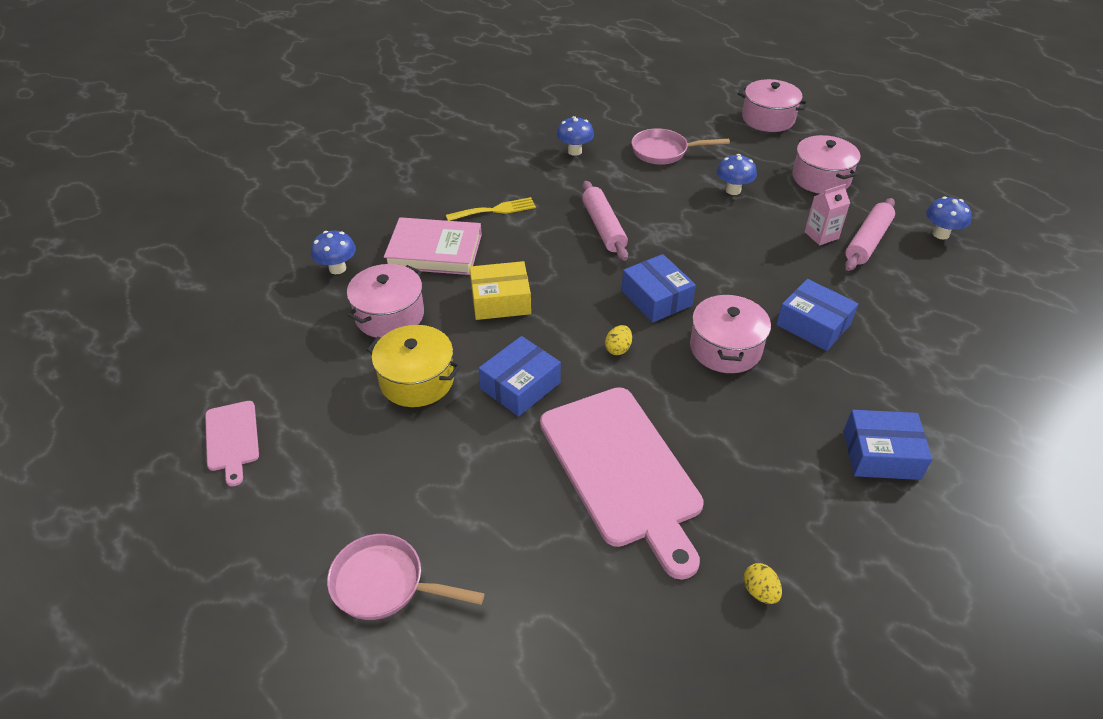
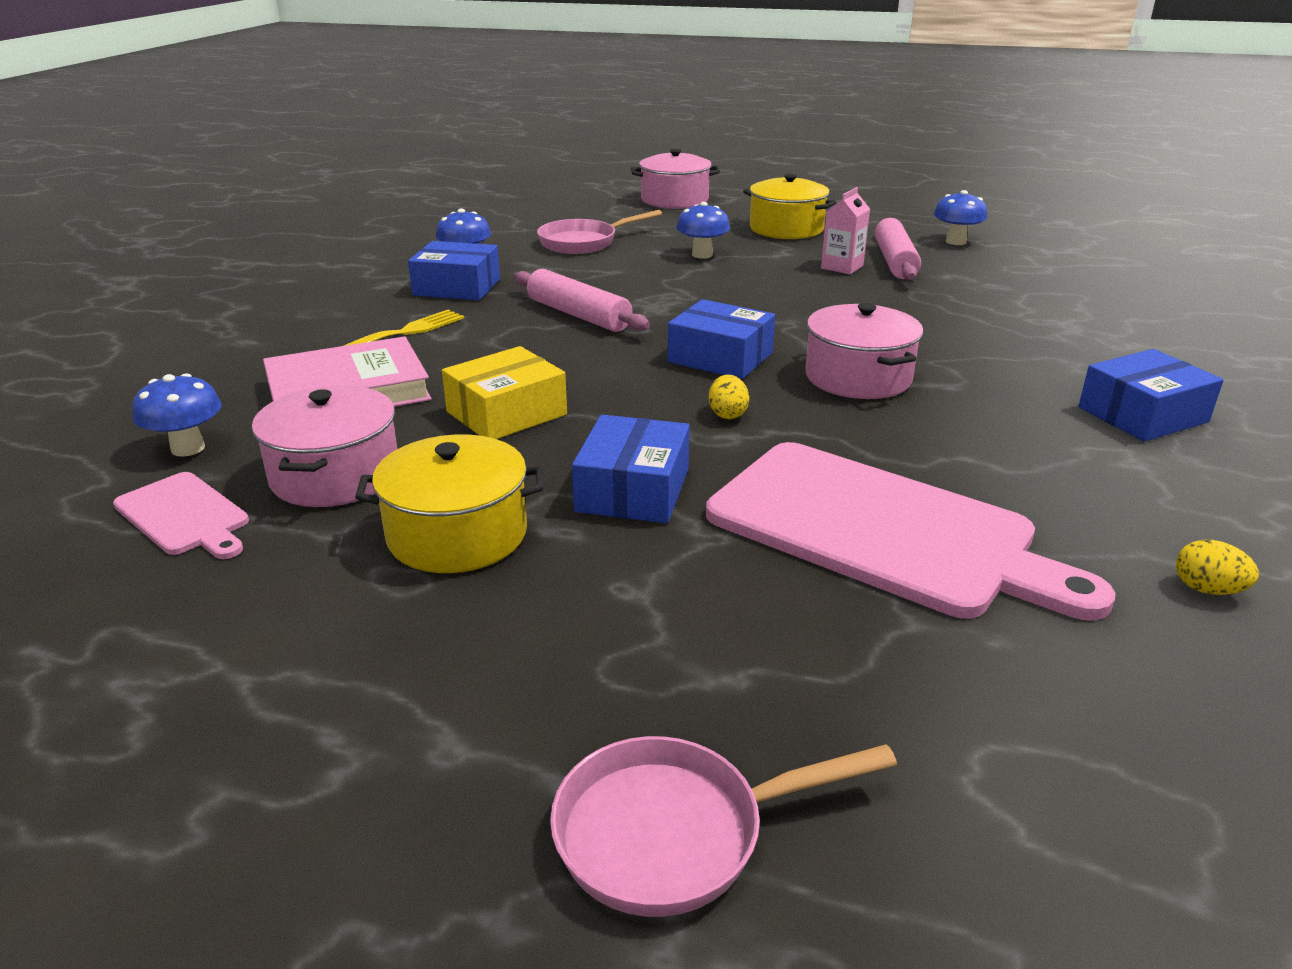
camera: 30 degrees left, 15 degrees down
(232, 438) = (138, 737): pink cutting board -> pink cutting board (184, 516)
(813, 324) = (927, 333): blue box -> blue box (457, 287)
(821, 178) = (786, 229): pink pot -> yellow pot

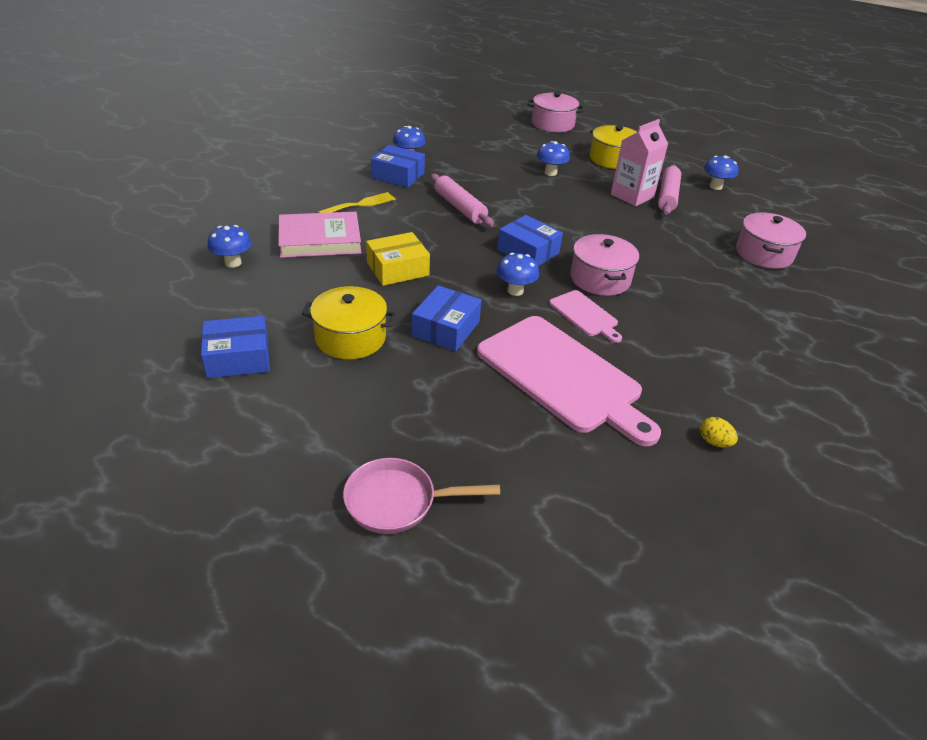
camera: 10 degrees right, 10 degrees up
(184, 516) = (224, 303): pink cutting board -> pink cutting board (585, 315)
(335, 475) = (300, 292): pink pot -> pink pot (763, 254)
(583, 242) = (483, 152): pink pan -> none
(727, 414) = (515, 291): yellow egg -> blue mushroom
(842, 267) = (632, 196): pink carton -> pink carton, size x1.59
(1142, 415) = (751, 333): blue box -> blue box (238, 358)

